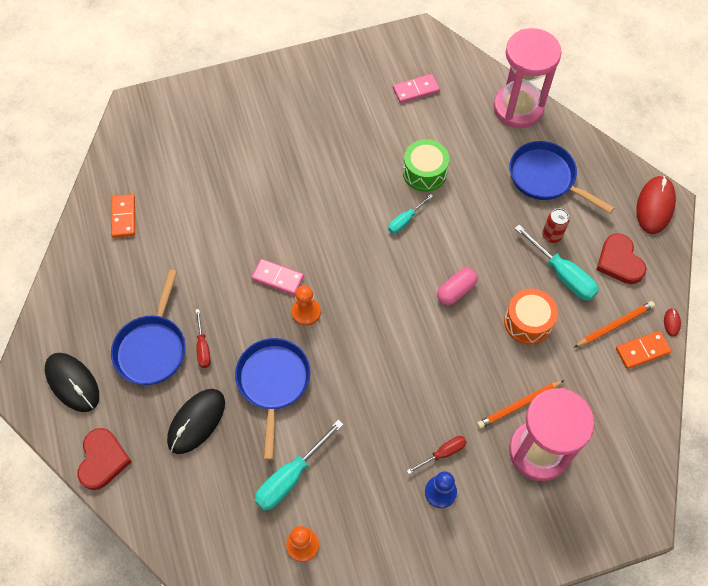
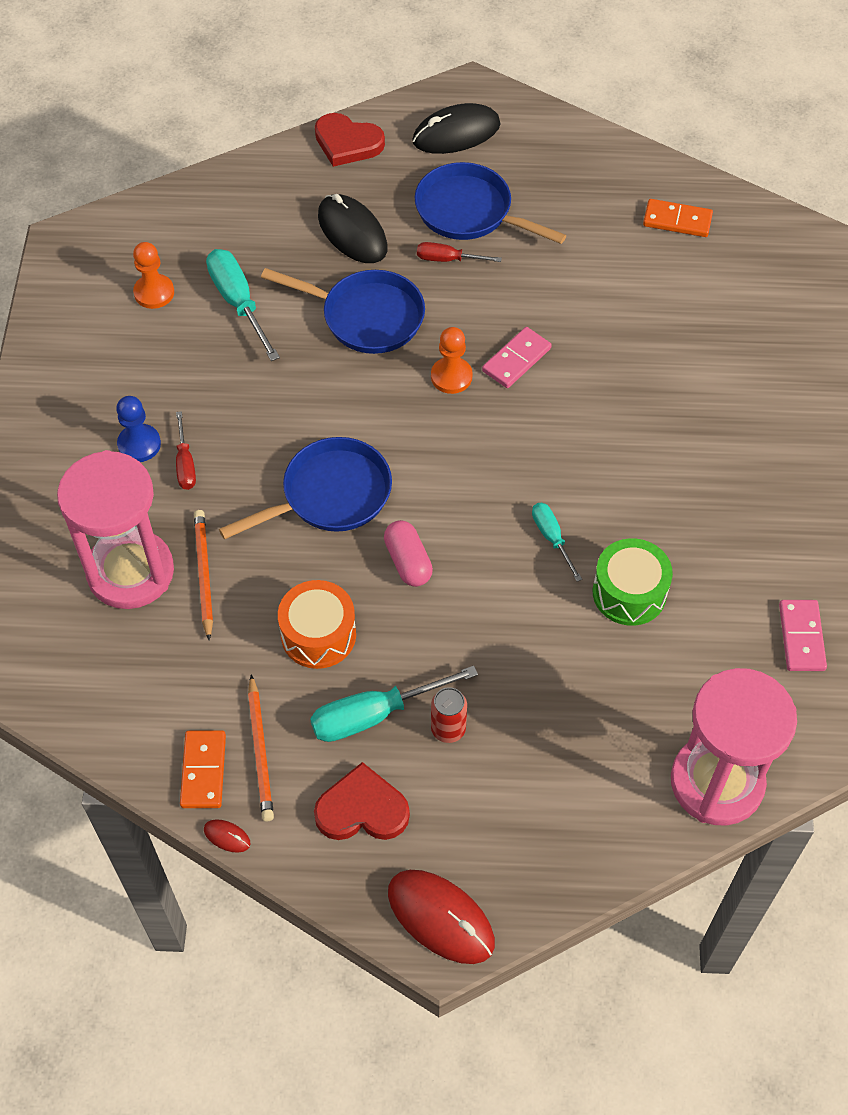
camera: 110 degrees right, 5 degrees down
(545, 178) = (558, 766): blue pan -> blue pan (330, 495)

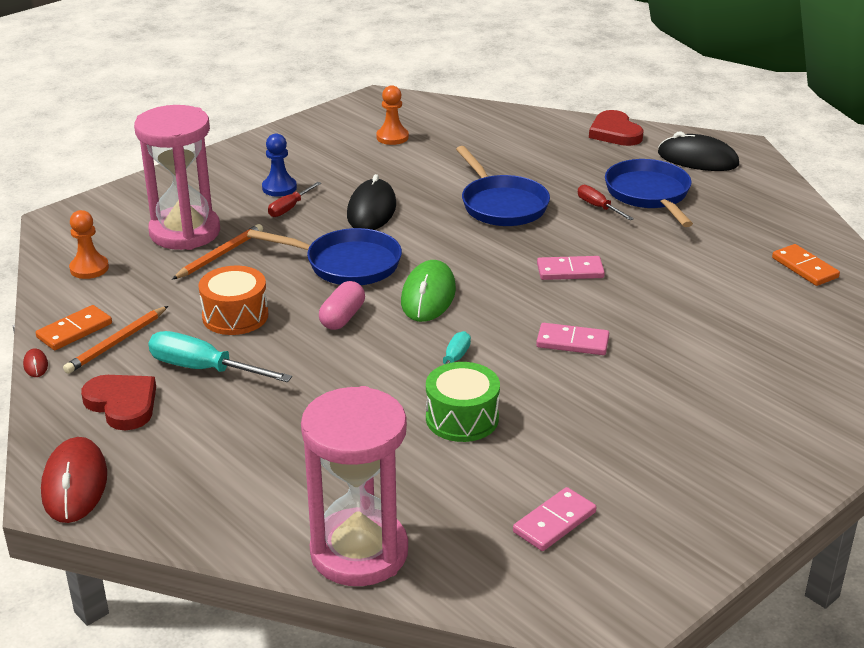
camera: 45 degrees right, 25 degrees down
(238, 302) = (433, 163): turquoise screwdriver -> none
(352, 232) = (554, 168): black mouse -> black mouse (371, 210)
(443, 479) = (428, 296): none -> green mouse
(448, 729) = (234, 404): red can -> none
(451, 377) = (512, 256): orange pawn -> orange pawn (89, 268)
(611, 443) = (572, 342): none -> pink domino

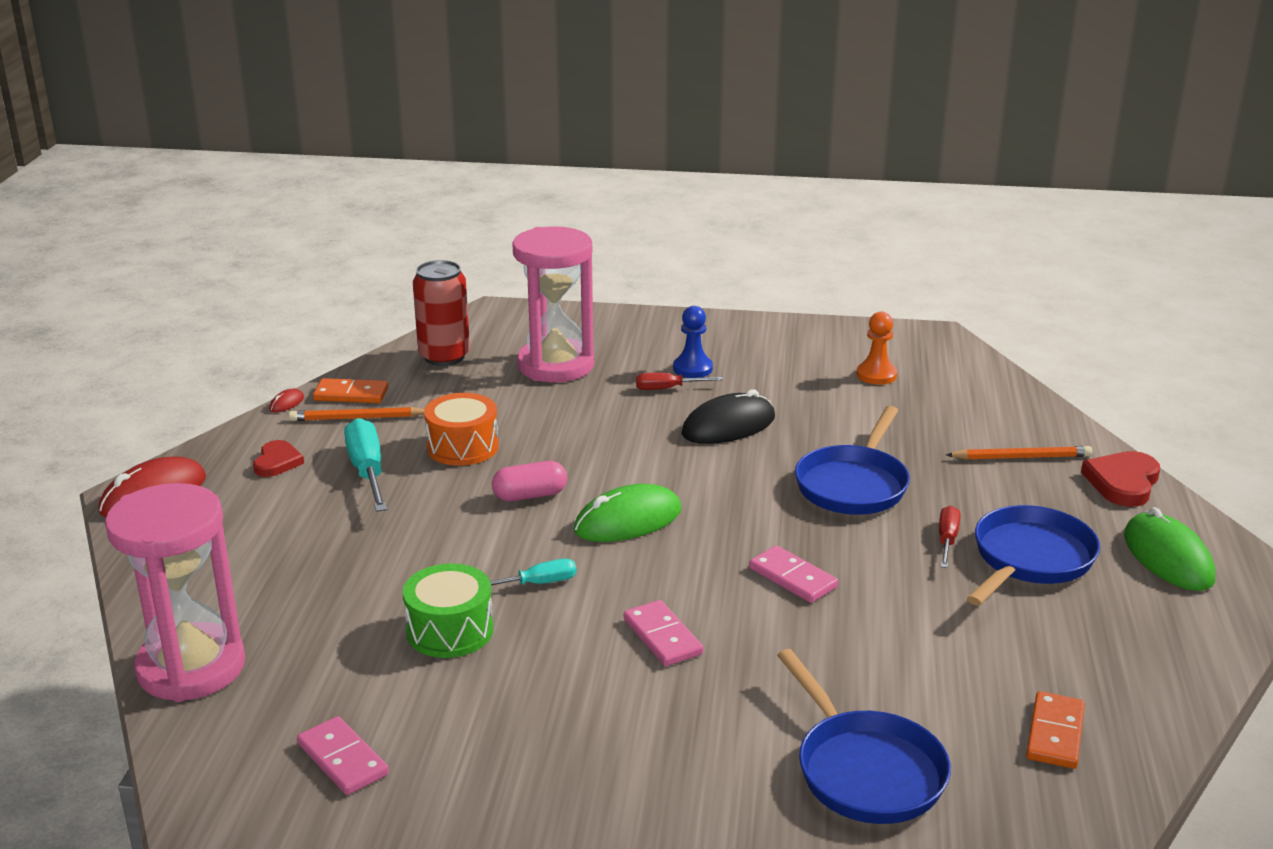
camera: 50 degrees right, 5 degrees down
(89, 268) = (444, 356): orange pawn -> red can
(122, 404) = (277, 462): red heart -> red heart, size x0.66
(220, 255) = (544, 396): orange pencil -> orange pencil (1021, 457)
(347, 264) = (619, 457): blue pan -> blue pan (865, 770)
(554, 522) = (342, 759): pink domino -> pink domino turned 45 degrees clockwise
(698, 159) = (1168, 557): black mouse -> green mouse

